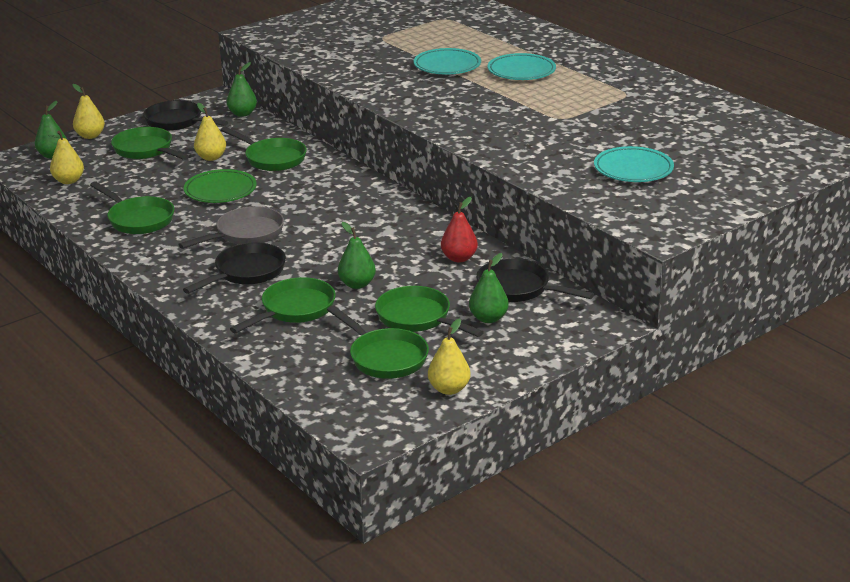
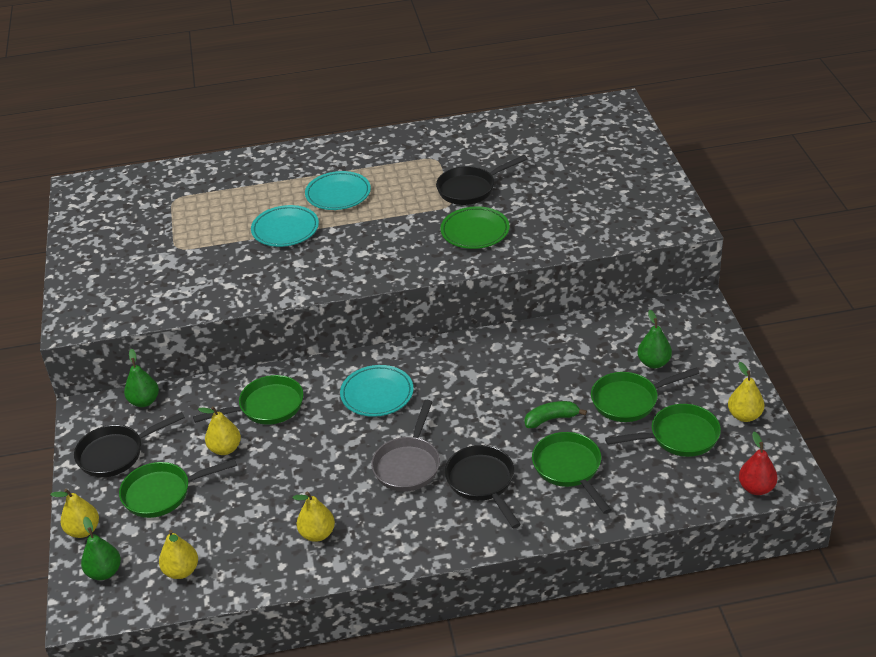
camera: 60 degrees left, 10 degrees up
(138, 219) = (317, 534): green pan -> yellow pear
(220, 191) = (305, 460): green plate -> green plate (475, 231)
(245, 234) = (408, 465): grey pan -> grey pan turned 150 degrees counterclockwise
(357, 284) = (551, 419): green pear -> green banana
(459, 258) = (548, 348): red pear -> red pear (756, 488)
(518, 289) = (619, 333): black pan -> black pan (470, 189)
(633, 169) = (571, 201): turquoise plate -> turquoise plate (377, 394)

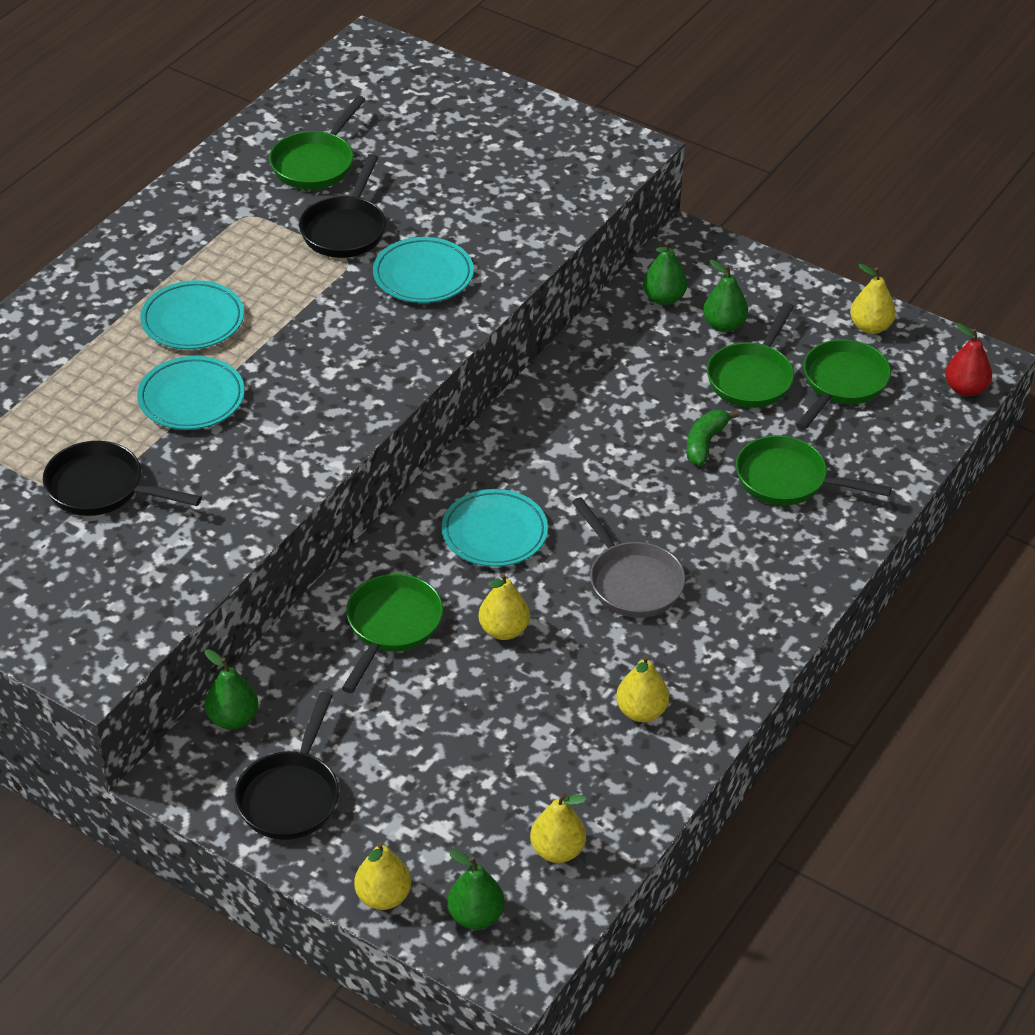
camera: 50 degrees left, 5 degrees up
(162, 493) = (413, 794): green pan -> green pan (316, 163)
(225, 449) = (412, 701): yellow pear -> yellow pear (503, 630)
(475, 231) = (423, 275): green plate -> turquoise plate
(482, 483) = (728, 548): black pan -> black pan (102, 489)
(639, 328) = (663, 298): none -> green pear

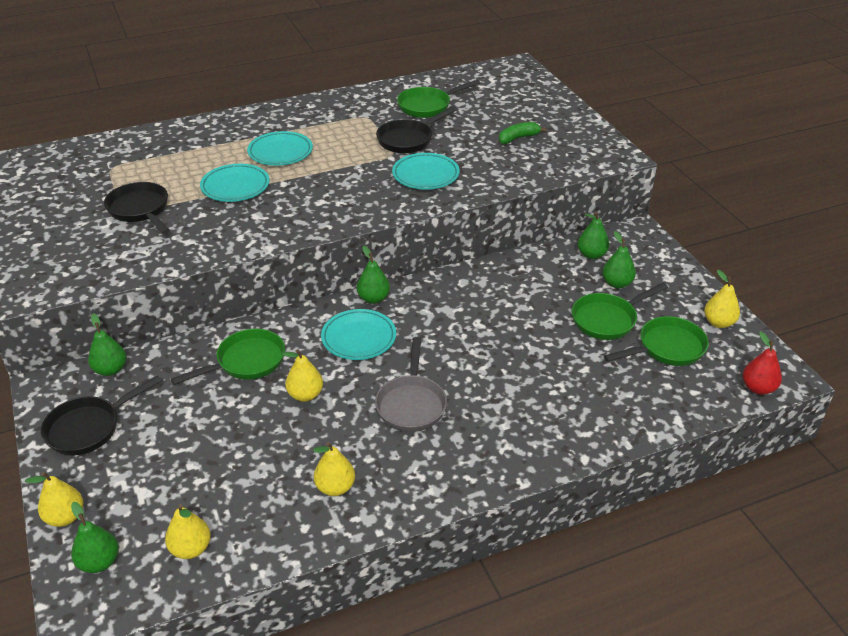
camera: 35 degrees right, 5 degrees down
(461, 474) = (373, 298): none -> green pear
(705, 443) = (540, 344): green banana -> green banana (518, 138)
(788, 480) = (574, 390): green pan -> none

